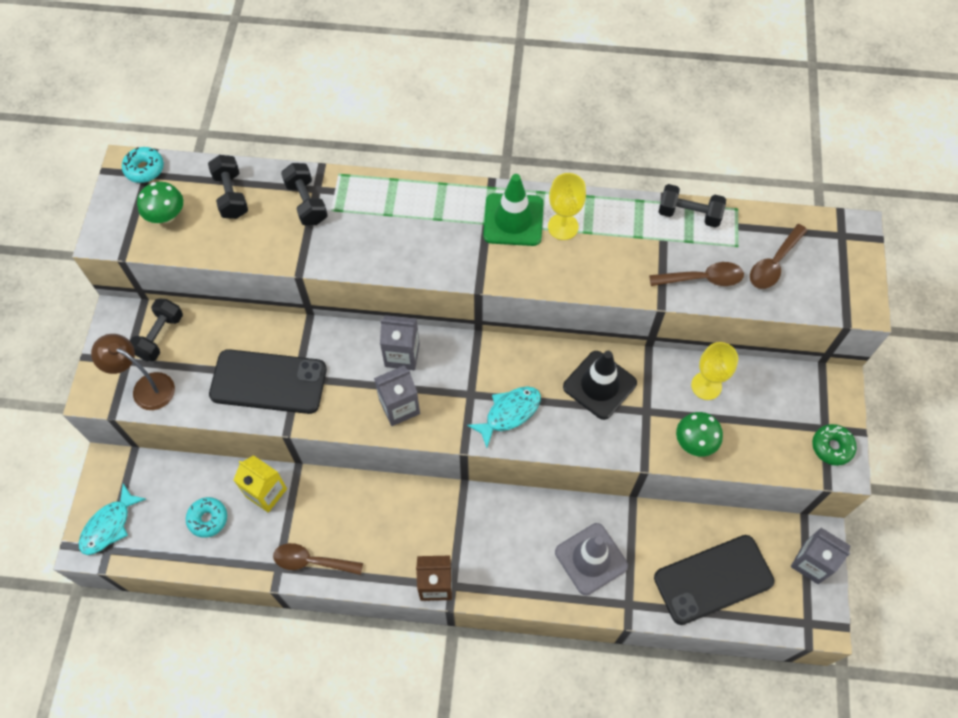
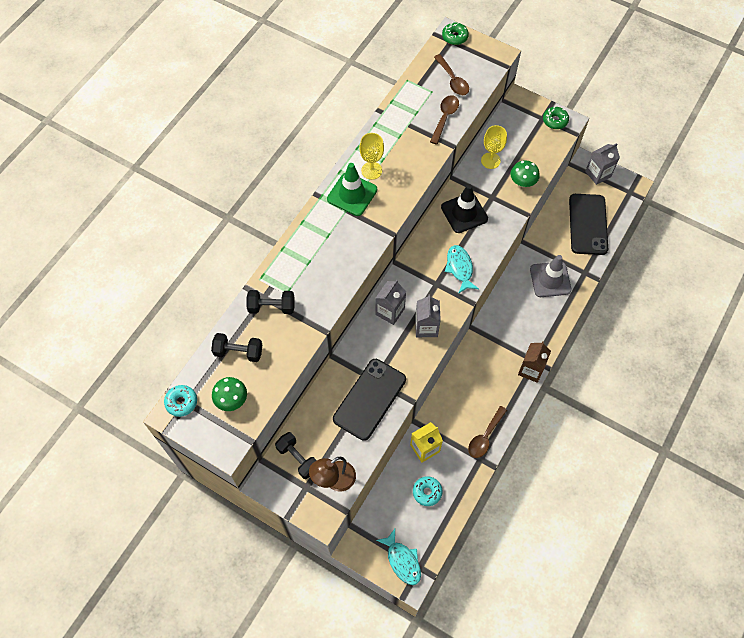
camera: 65 degrees left, 0 degrees up
(689, 214) = (398, 104): black dumbbell -> none
(852, 237) = (454, 37): none -> green donut

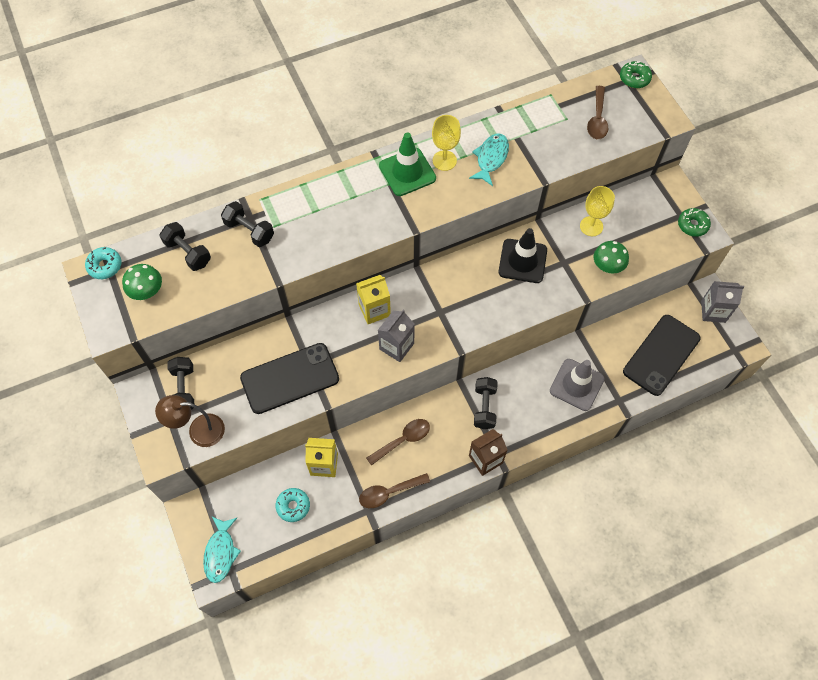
camera: 35 degrees right, 0 degrees up
(390, 311) = (374, 310): grey carton -> yellow carton
(445, 117) = (559, 151): brown spoon -> brown spoon (403, 440)
(459, 268) = (475, 311): turquoise fish -> turquoise fish (491, 158)
(502, 334) = (484, 407): none -> black dumbbell

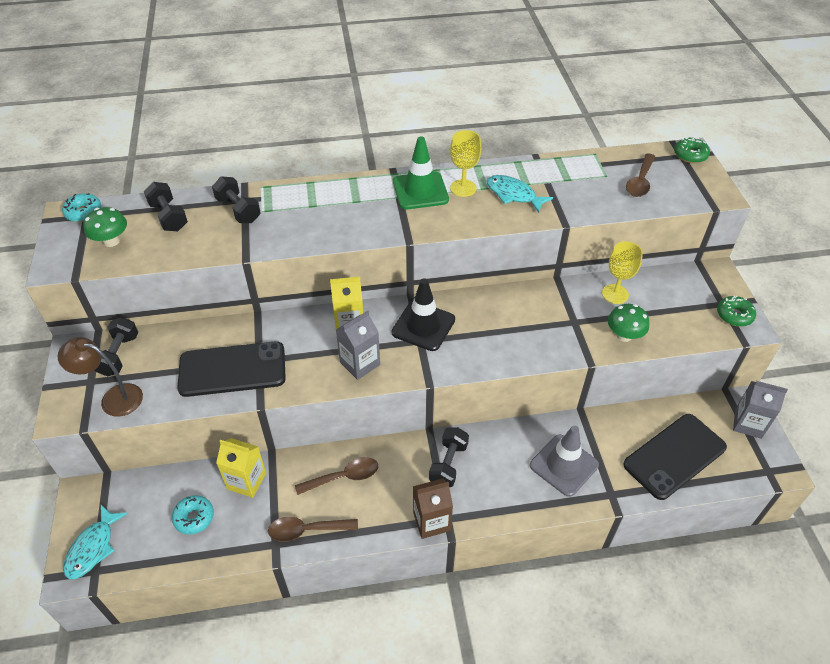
camera: 15 degrees right, 15 degrees down
(491, 158) = (513, 195): turquoise fish -> turquoise fish turned 90 degrees counterclockwise
(522, 261) = (528, 311): black traffic cone -> black traffic cone (423, 326)

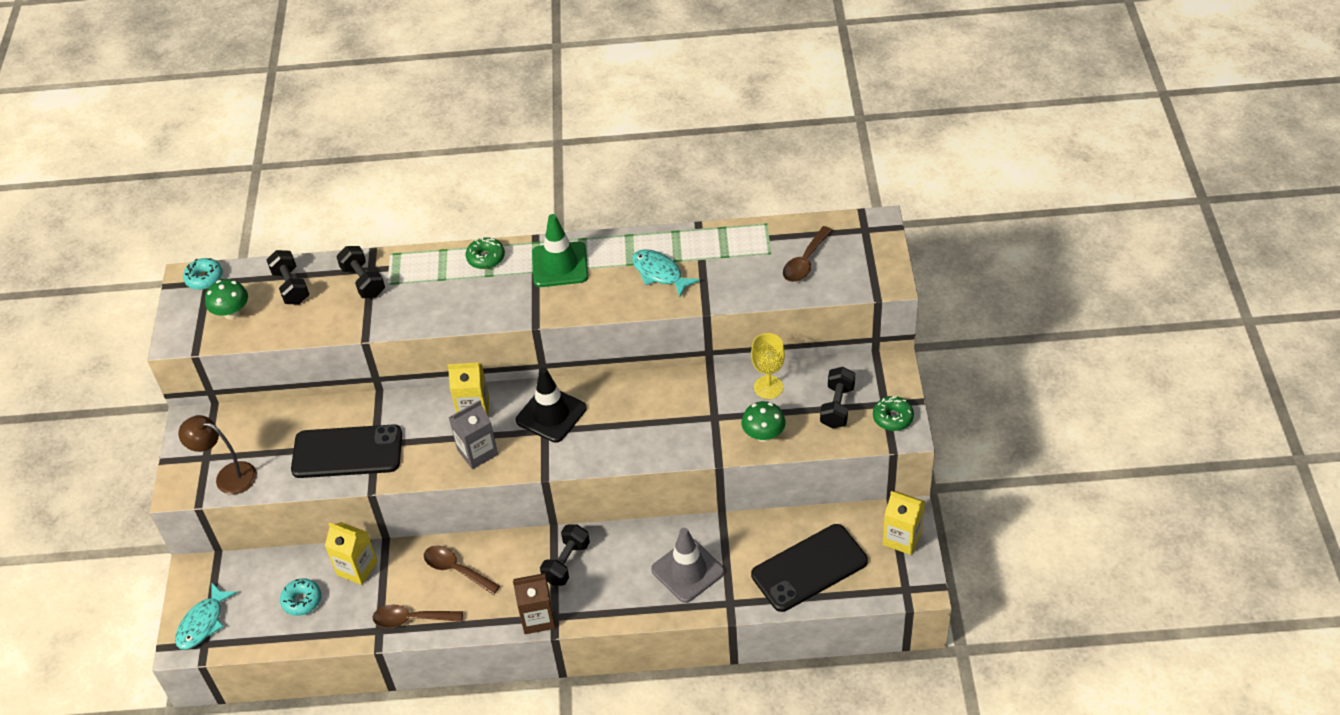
camera: 10 degrees right, 0 degrees up
(119, 355) = (235, 431): black dumbbell -> black dumbbell (837, 406)
(344, 477) = (456, 570): brown spoon -> brown spoon turned 135 degrees counterclockwise
(463, 188) = (607, 263): yellow goblet -> none
(690, 155) = (874, 229): green donut -> green donut (486, 258)
(748, 423) = (902, 538): grey carton -> yellow carton

